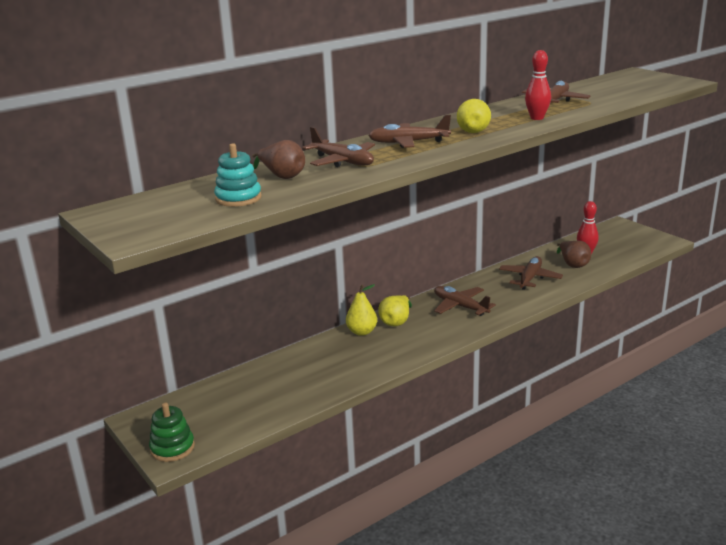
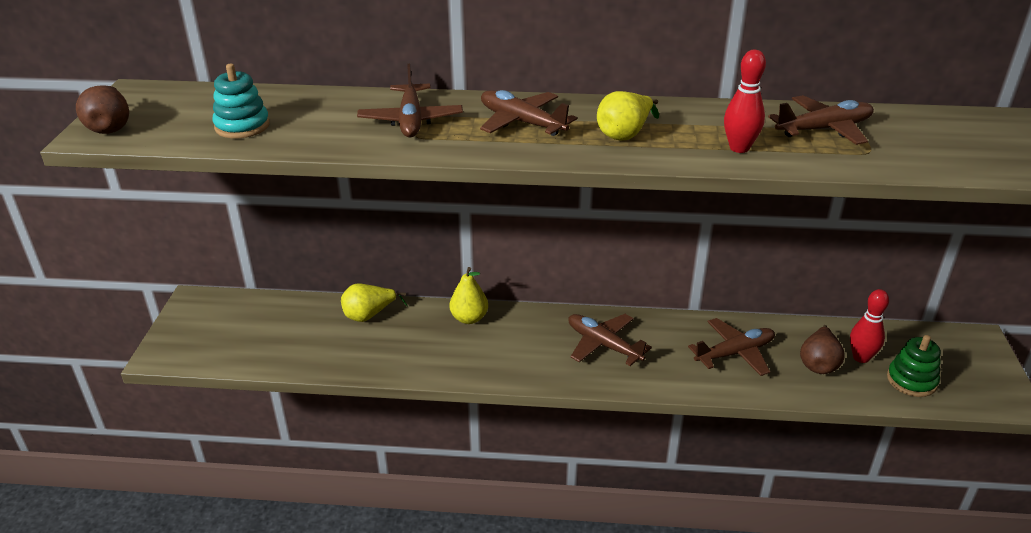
camera: 40 degrees right, 10 degrees up
(172, 448) = (175, 345): green stacking toy -> green stacking toy (911, 380)
(282, 176) = (327, 115): brown pear -> brown pear (111, 127)
(396, 321) = (516, 325): yellow pear -> yellow pear (369, 315)
(460, 306) = (603, 345): brown plane -> brown plane turned 45 degrees counterclockwise

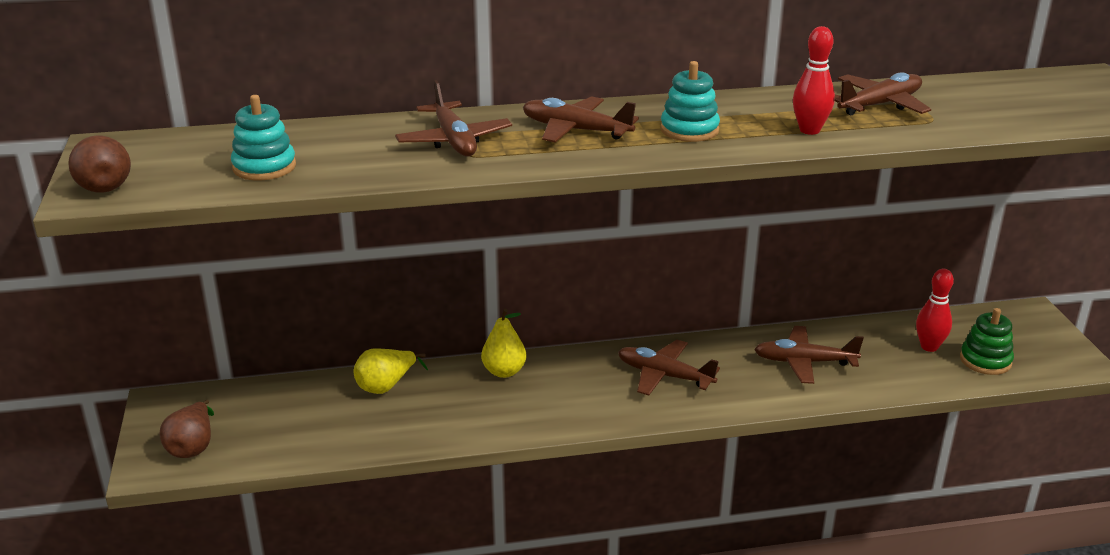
camera: 15 degrees left, 5 degrees down
(625, 134) = (689, 130): yellow pear -> turquoise stacking toy
(735, 353) = (804, 362): brown plane -> brown plane turned 135 degrees counterclockwise
(818, 364) = (890, 359): brown pear -> brown pear (192, 446)

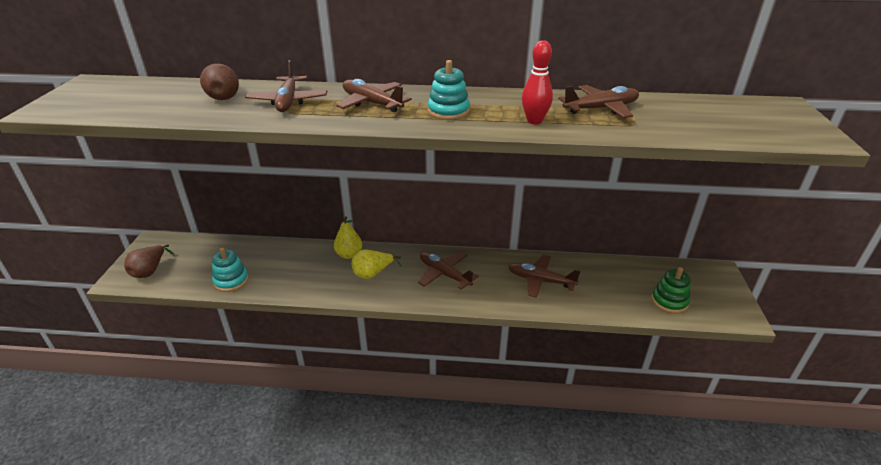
camera: 15 degrees right, 5 degrees up
(104, 185) = (58, 105): brown pear -> brown pear (224, 96)
(264, 167) = (158, 105): turquoise stacking toy -> turquoise stacking toy (231, 281)
(386, 386) = (276, 252): yellow pear -> yellow pear (372, 273)
(929, 347) = (632, 284): red bowling pin -> none

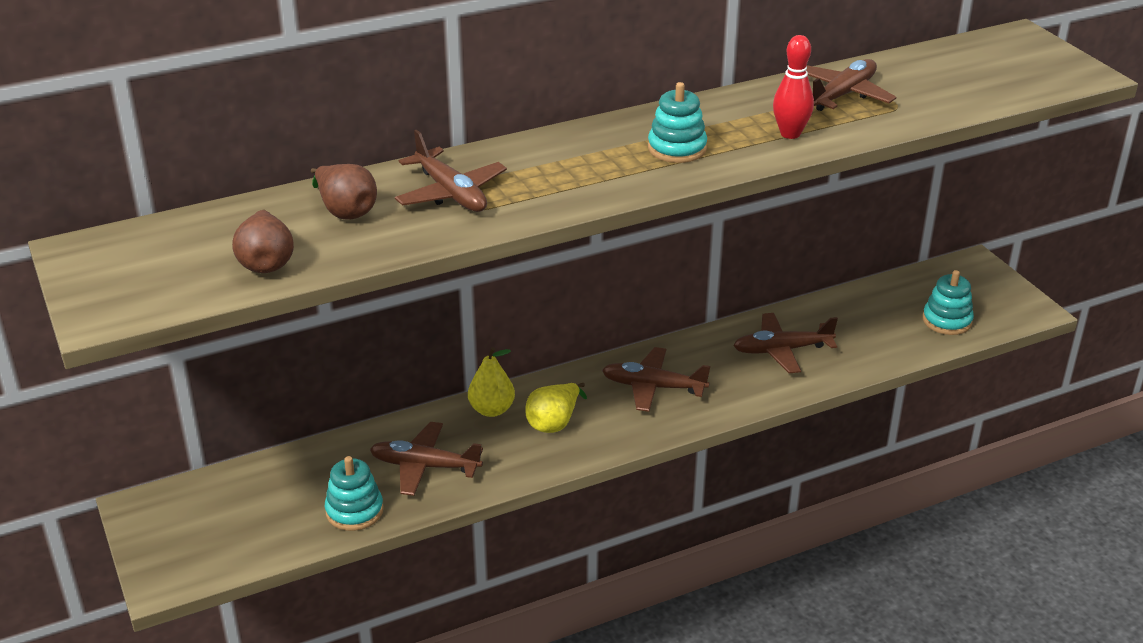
camera: 30 degrees left, 0 degrees up
(150, 271) = (200, 549): brown pear -> brown pear (266, 262)
(371, 103) = (566, 164): brown plane -> brown plane (424, 466)
(669, 301) = (947, 321): green stacking toy -> turquoise stacking toy

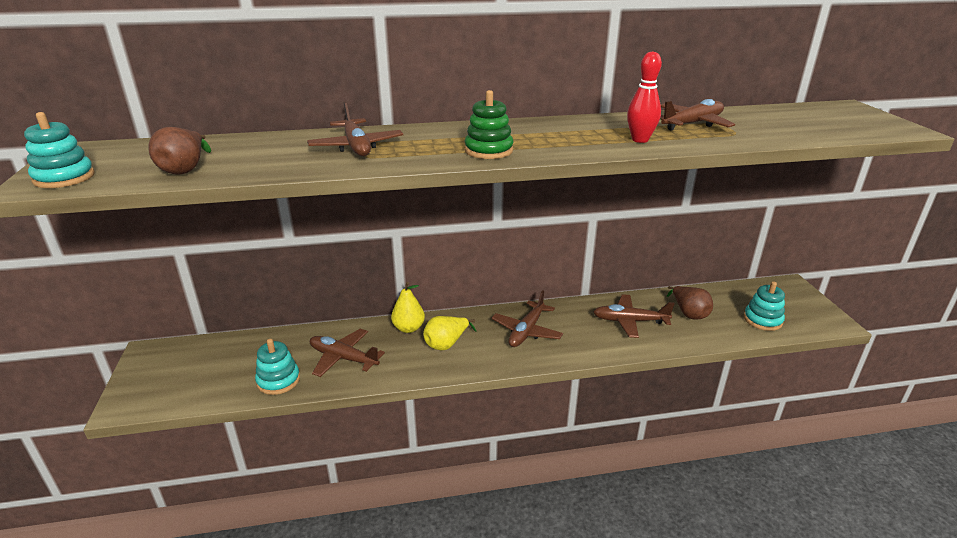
camera: 15 degrees right, 5 degrees down
(345, 211) = (273, 148): brown pear -> brown pear (688, 313)
(619, 178) = (488, 150): none -> green stacking toy
(653, 387) = (526, 331): brown plane -> brown plane turned 90 degrees counterclockwise
(677, 148) = (545, 139): turquoise stacking toy -> turquoise stacking toy (64, 178)

